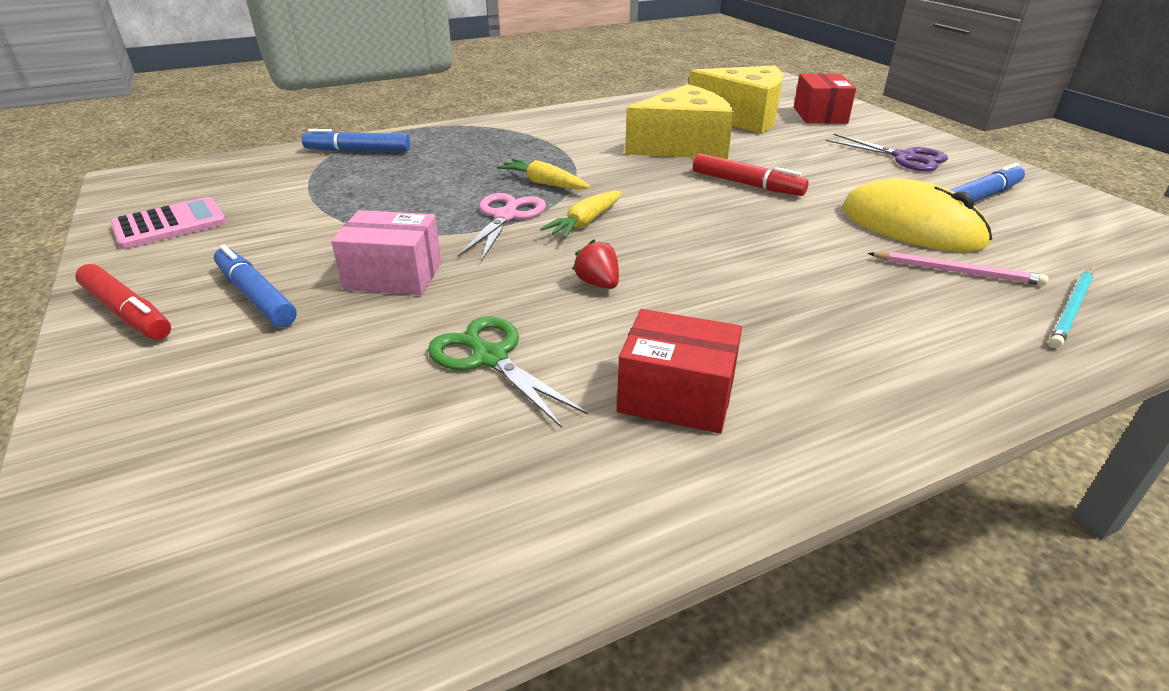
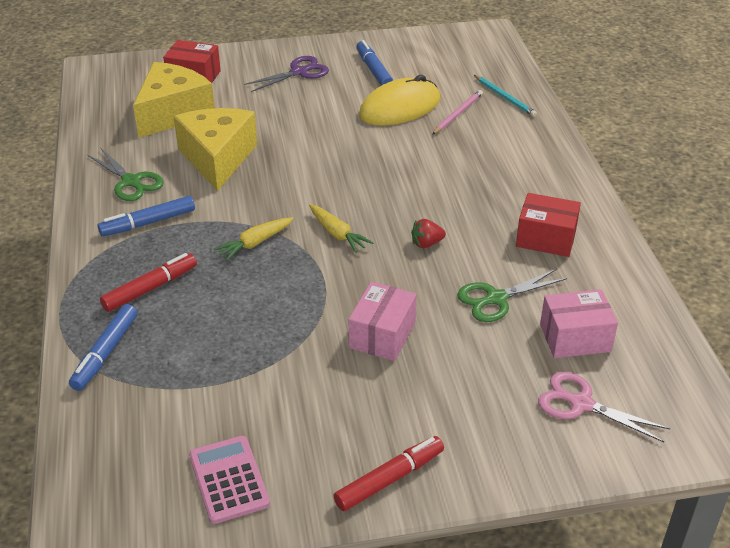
camera: 75 degrees left, 5 degrees up
(256, 296) = (389, 407): blue marker -> blue marker (148, 223)
(402, 456) = (575, 338): none -> pink box
(506, 216) = (309, 271): pink scissors -> pink scissors (580, 403)
(612, 121) = (131, 182): none -> green scissors
(676, 396) = (546, 238): red box -> red box turned 75 degrees clockwise
(746, 184) = (308, 149): red marker -> red marker (150, 288)

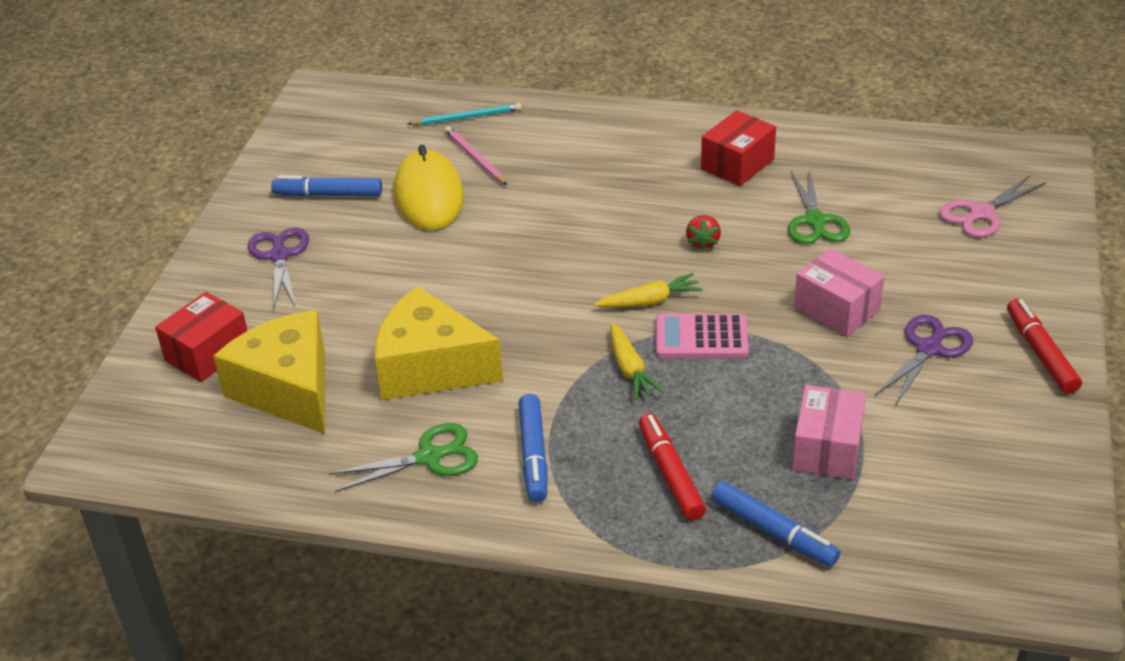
camera: 65 degrees left, 0 degrees up
(229, 479) = (1010, 463): pink calculator -> pink calculator (701, 337)
(358, 401) = (929, 348): none -> purple scissors
(575, 338) = (893, 191): pink box -> pink box (827, 449)

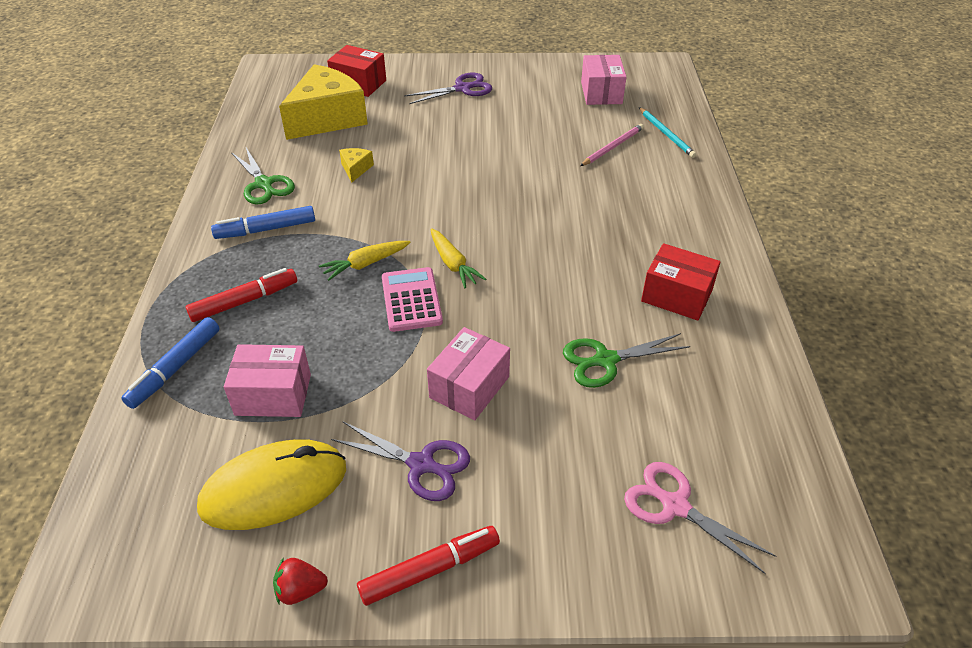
camera: 75 degrees right, 5 degrees up
(329, 195) = (537, 93): blue marker -> none
(355, 146) = (601, 93): none -> pink box
(429, 195) = (554, 134): yellow mouse -> yellow mouse (274, 488)
(430, 367) = (355, 169): yellow cheese -> yellow cheese, size x0.41
(703, 242) = (544, 286): red strawberry -> red strawberry (300, 590)

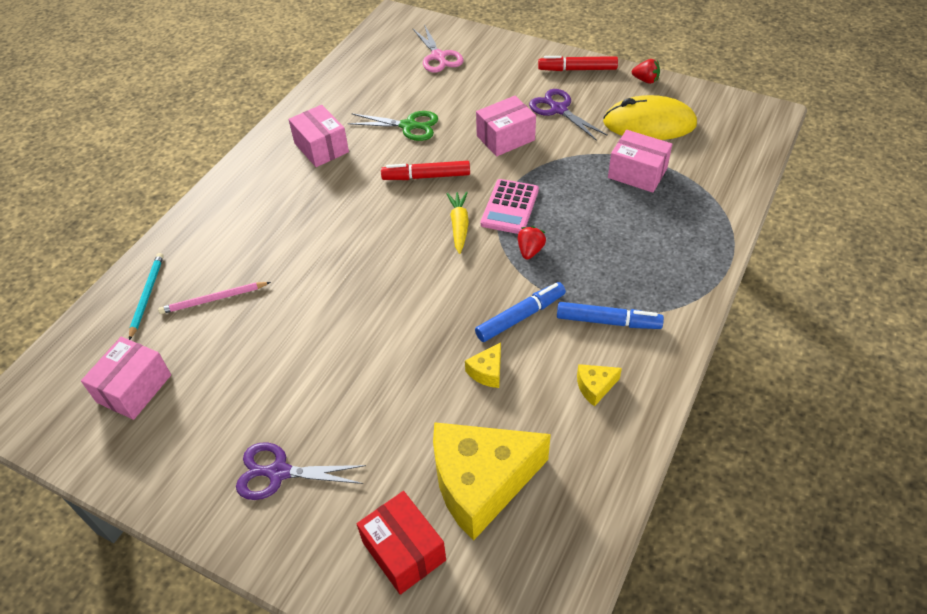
camera: 150 degrees left, 5 degrees up
(176, 368) = (706, 213): blue marker -> blue marker (520, 317)
(244, 301) = (644, 251): red marker -> red marker (427, 176)
(264, 184) = (595, 387): green scissors -> yellow cheese
(366, 264) = (530, 251): yellow carrot -> red strawberry
(676, 296) = (321, 147): red box -> pink box

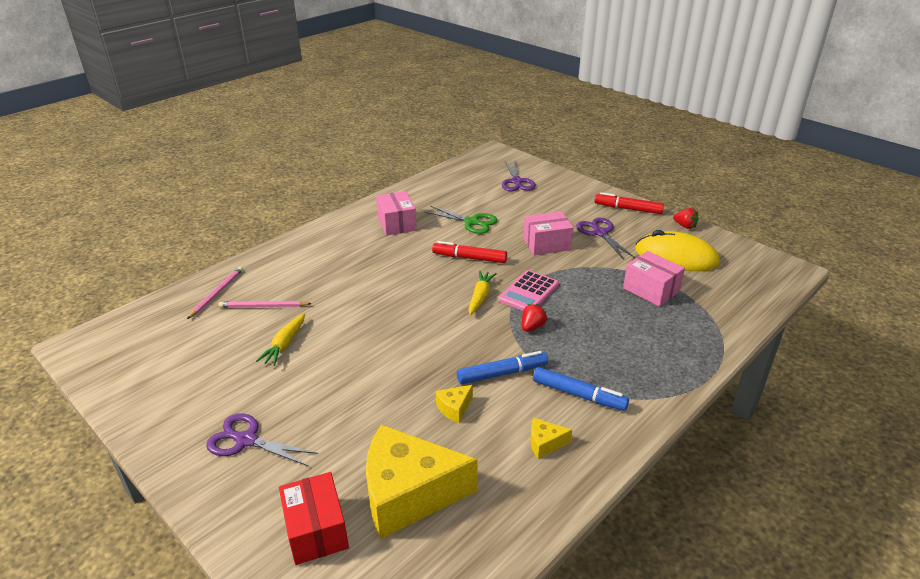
camera: 15 degrees right, 15 degrees down
(134, 388) = (172, 353): pink box -> none
(147, 295) = (217, 293): turquoise pencil -> pink pencil
(264, 343) = (285, 344): none -> yellow carrot
(438, 57) = (516, 182): pink scissors -> purple scissors

